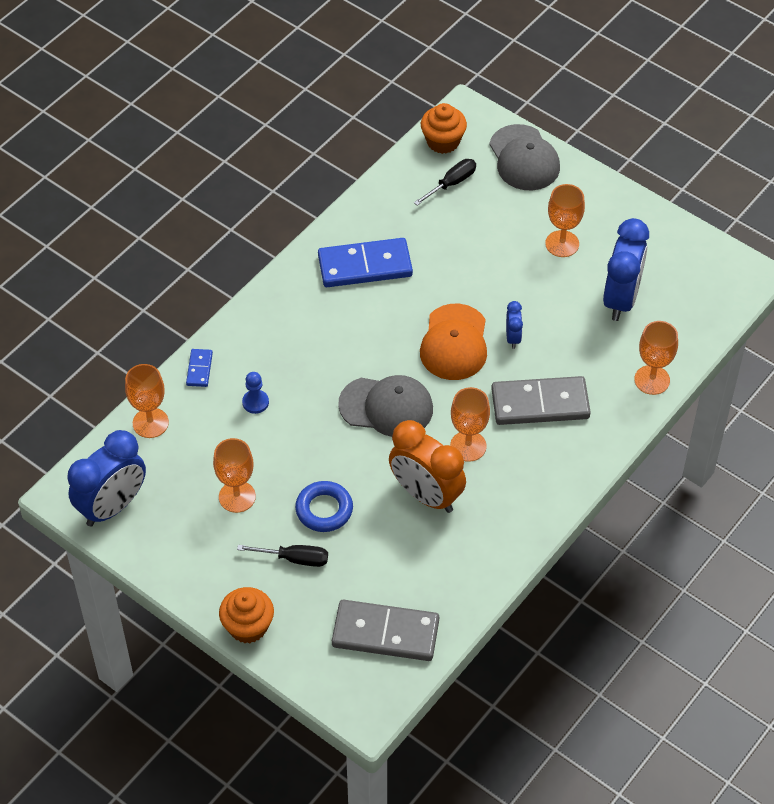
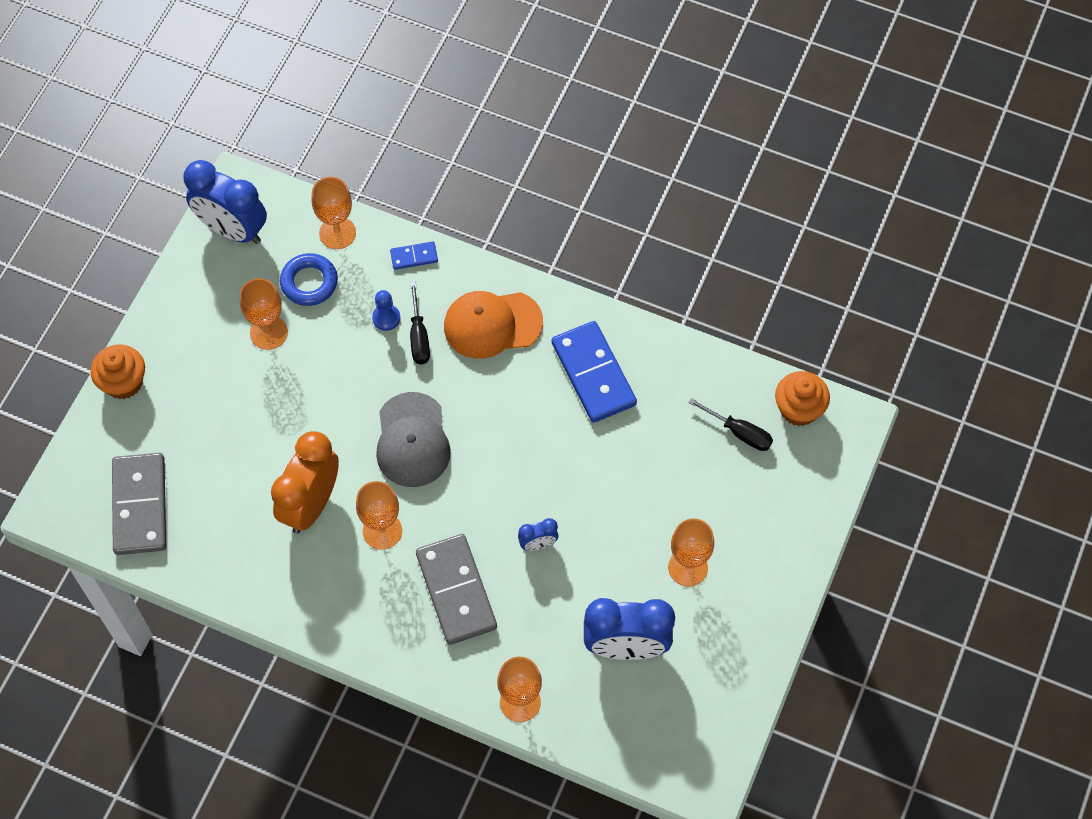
camera: 75 degrees right, 10 degrees up
(295, 559) = (208, 403): black screwdriver -> black screwdriver (419, 337)
(324, 510) = (271, 414): blue ring -> blue ring (309, 282)
(454, 343) = (514, 486): orange cap -> orange cap (492, 324)
(524, 158) = (803, 500): grey cap -> none

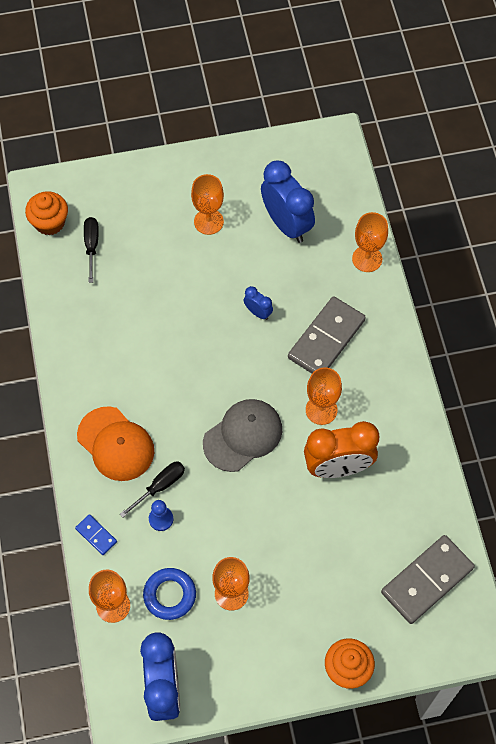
camera: 125 degrees left, 0 degrees up
(593, 374) = (109, 355): blue domino -> none

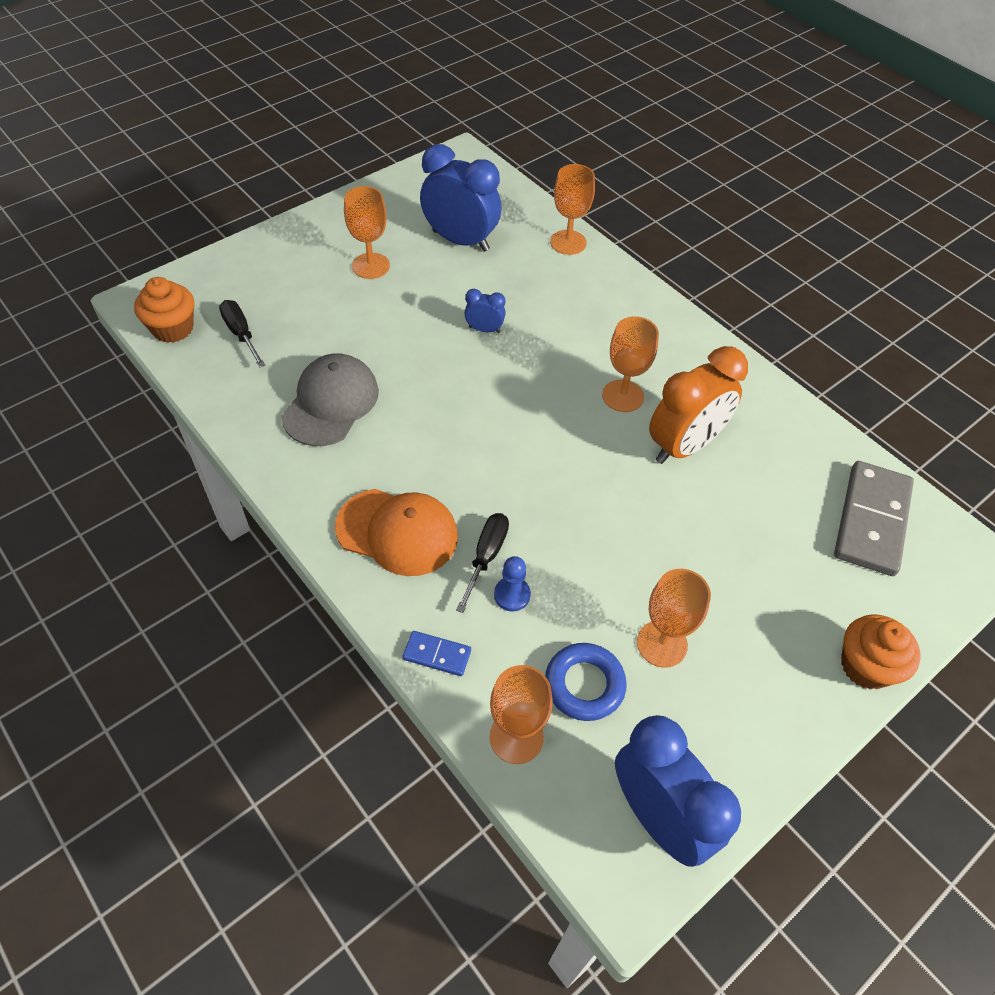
camera: 30 degrees left, 10 degrees down
(243, 436) = (552, 458): grey cap -> grey cap (331, 403)
(326, 339) = (578, 327): grey domino -> none

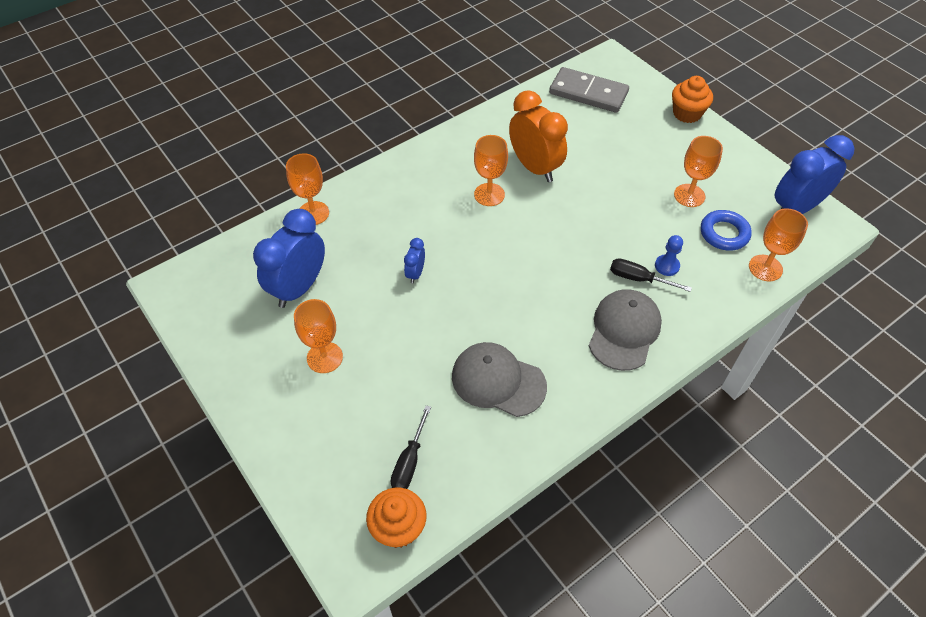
camera: 85 degrees left, 0 degrees up
(241, 333) = (409, 462): black screwdriver -> black screwdriver turned 45 degrees counterclockwise
(397, 532) = (624, 331): orange cap -> grey cap
(437, 655) = (719, 307): blue domino -> none

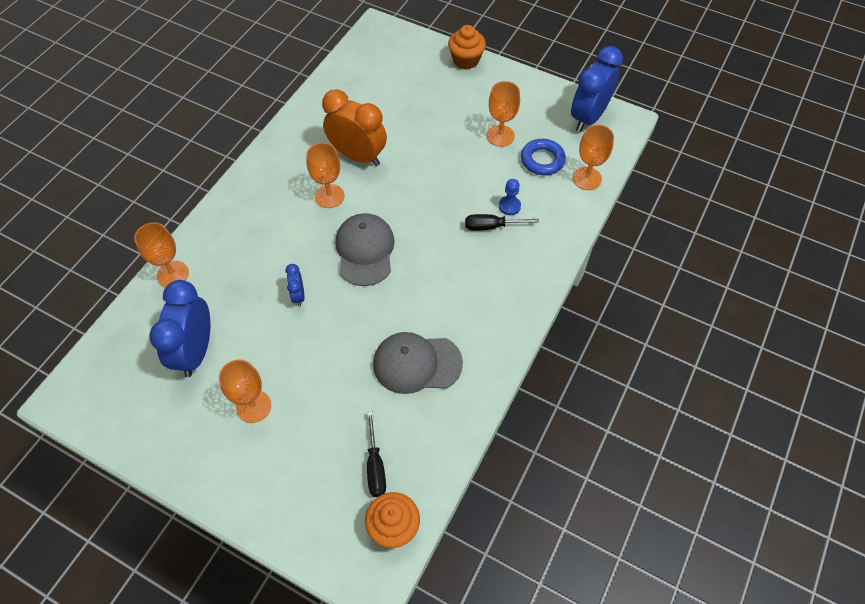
camera: 25 degrees left, 5 degrees up
(588, 93) = (373, 68): grey domino -> none
(624, 331) = (500, 277): grey cap -> grey cap (365, 250)

